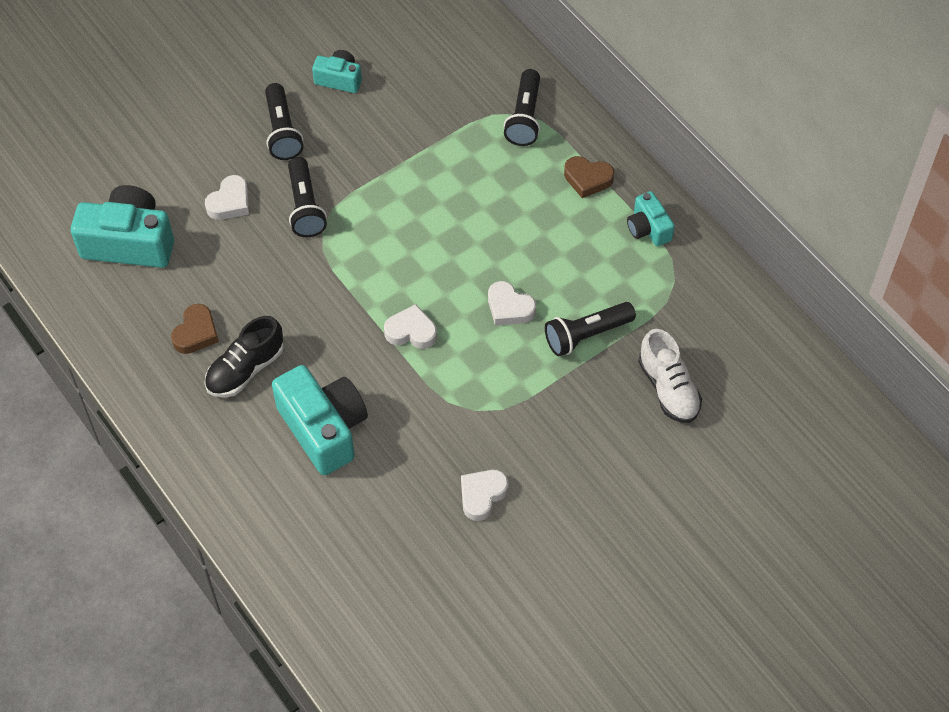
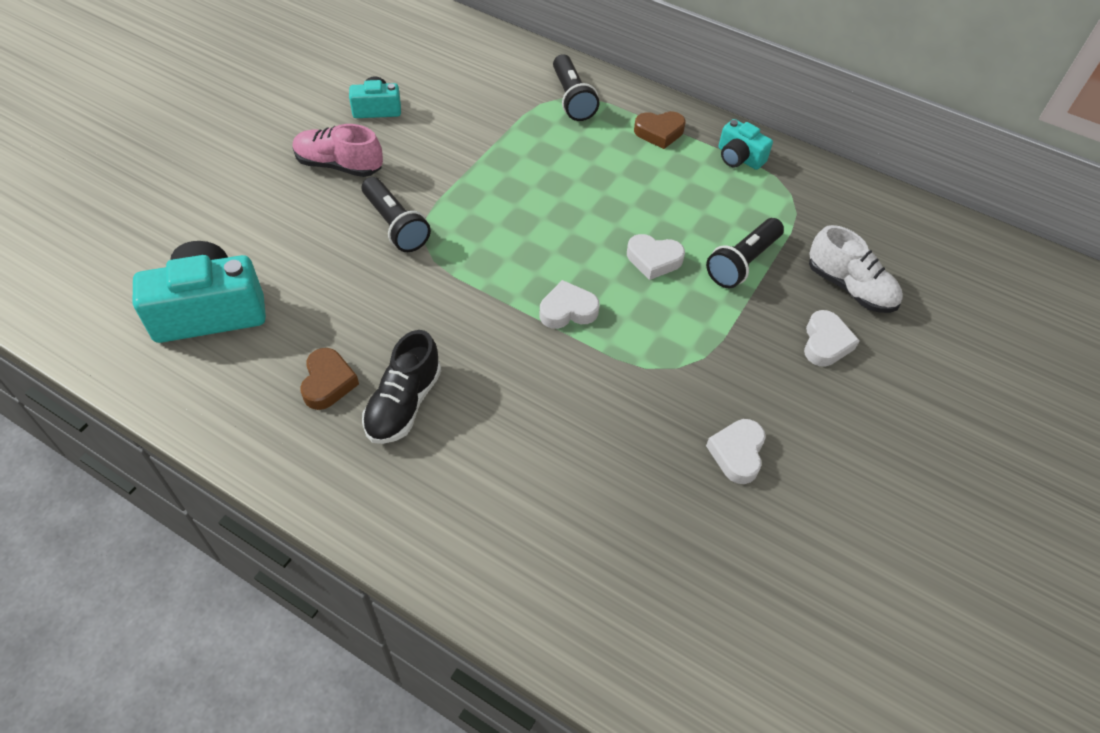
camera: 25 degrees left, 5 degrees down
(230, 202) = (311, 242): white heart -> white heart (825, 343)
(282, 131) = (339, 165): black flashlight -> pink shoe
(323, 429) = (525, 439): turquoise camera -> none

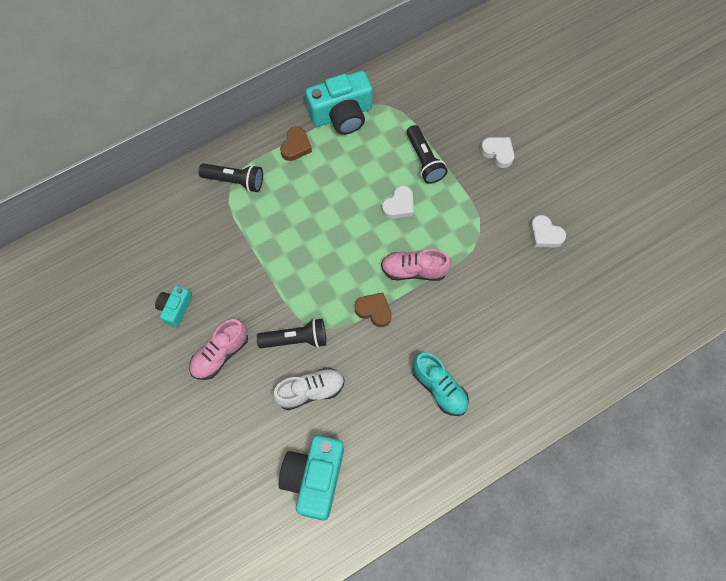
camera: 60 degrees left, 15 degrees up
(328, 382) = (405, 424): brown heart -> brown heart (374, 310)
(404, 404) = (439, 388): black shoe -> turquoise shoe
(567, 310) = (414, 270): white heart -> pink shoe
(739, 158) = (342, 114): turquoise camera -> turquoise camera, size x1.87
(850, 287) = (467, 118): white shoe -> white shoe (310, 391)

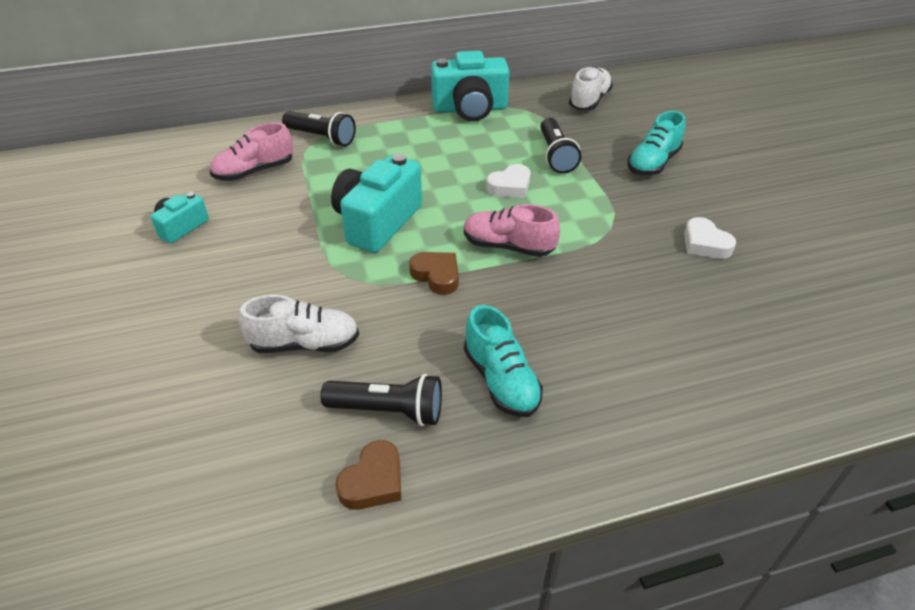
camera: 15 degrees right, 25 degrees down
(220, 354) = (207, 280): pink shoe -> pink shoe (254, 171)
(296, 146) = (406, 123): brown heart -> brown heart (373, 481)
(296, 339) = (316, 284): black flashlight -> black flashlight (388, 410)
(314, 478) = (252, 455): turquoise camera -> turquoise camera (377, 222)
(435, 81) = (589, 101): none -> white shoe
(498, 153) = (653, 163): white heart -> turquoise shoe

